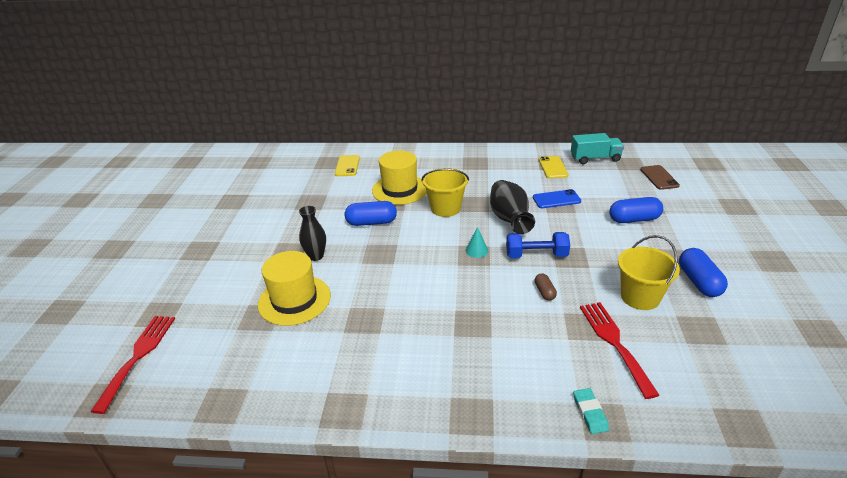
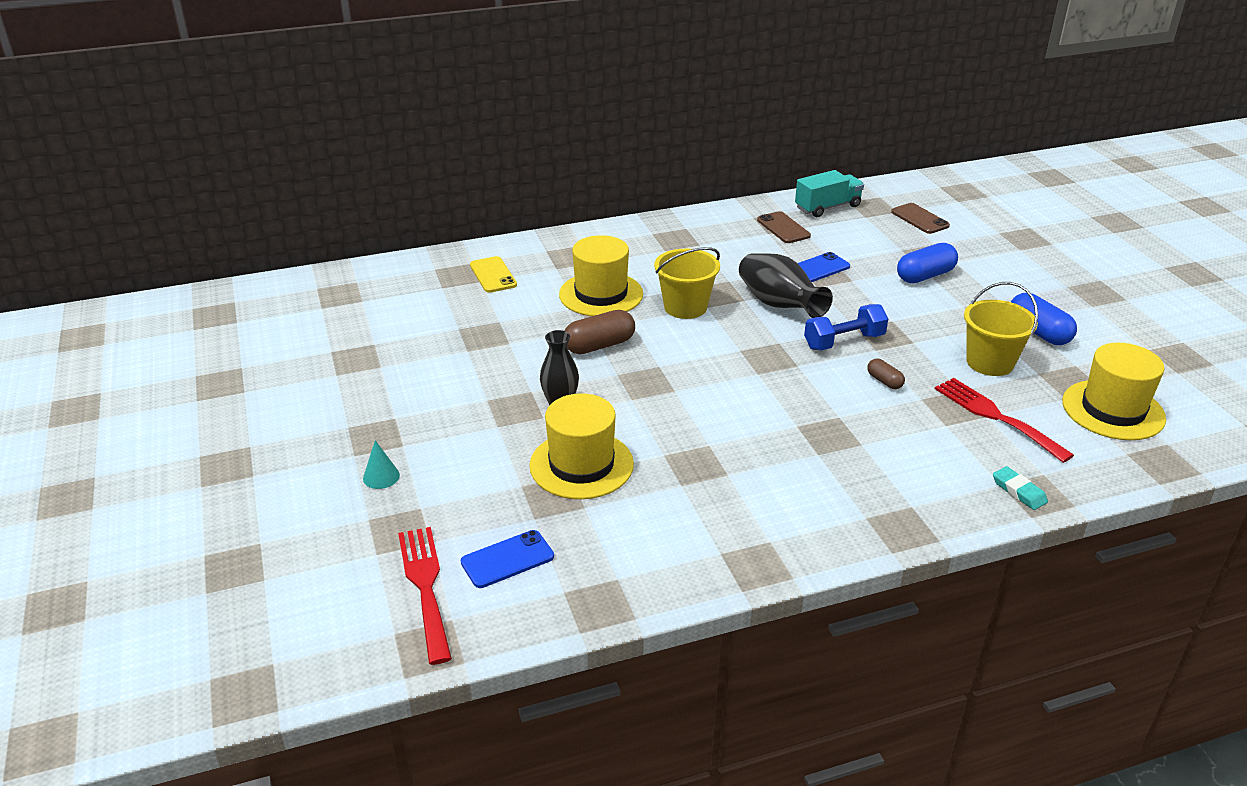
camera: 25 degrees left, 0 degrees up
(197, 353) = (507, 559): none -> blue phone
(371, 222) = (599, 345): blue capsule -> brown capsule
(476, 250) = (768, 351): turquoise cone -> turquoise cone (381, 476)
(553, 167) = (783, 228): yellow phone -> brown phone
(724, 364) = (1113, 410): none -> yellow hat

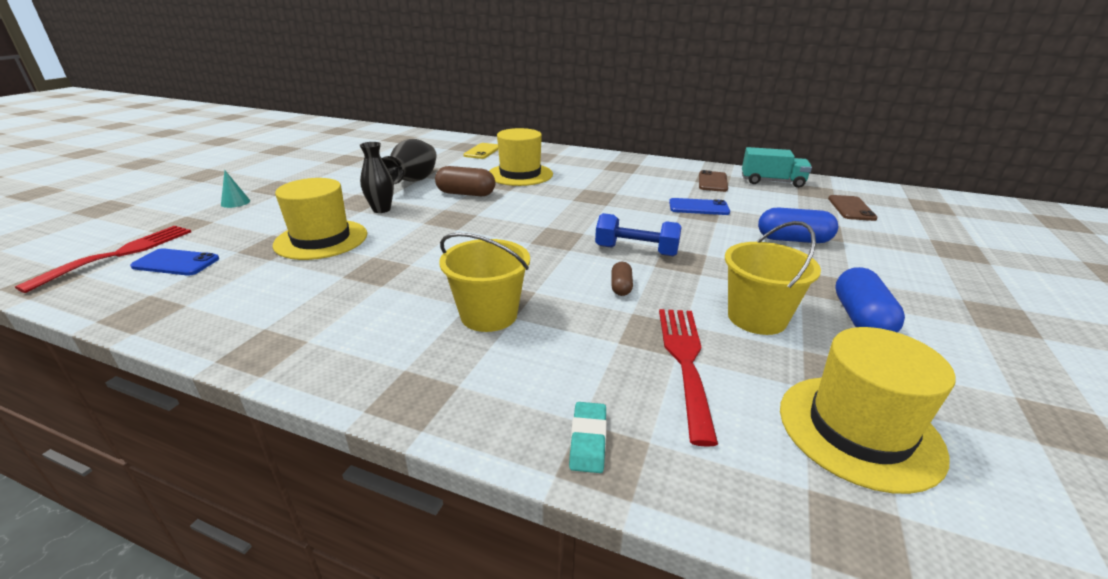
camera: 40 degrees right, 5 degrees down
(685, 307) = (558, 195): yellow bucket -> yellow bucket (489, 315)
(779, 305) = (626, 215): black vase -> black vase (413, 181)

